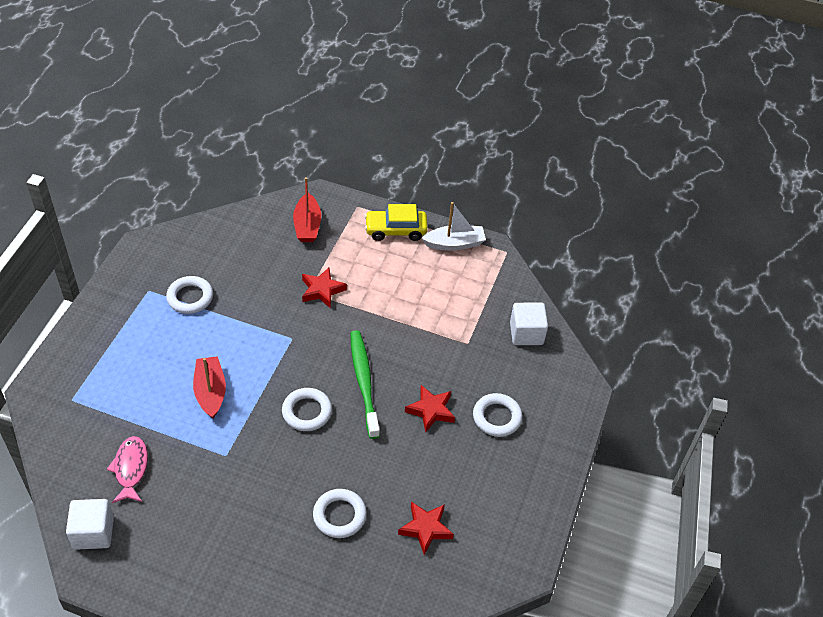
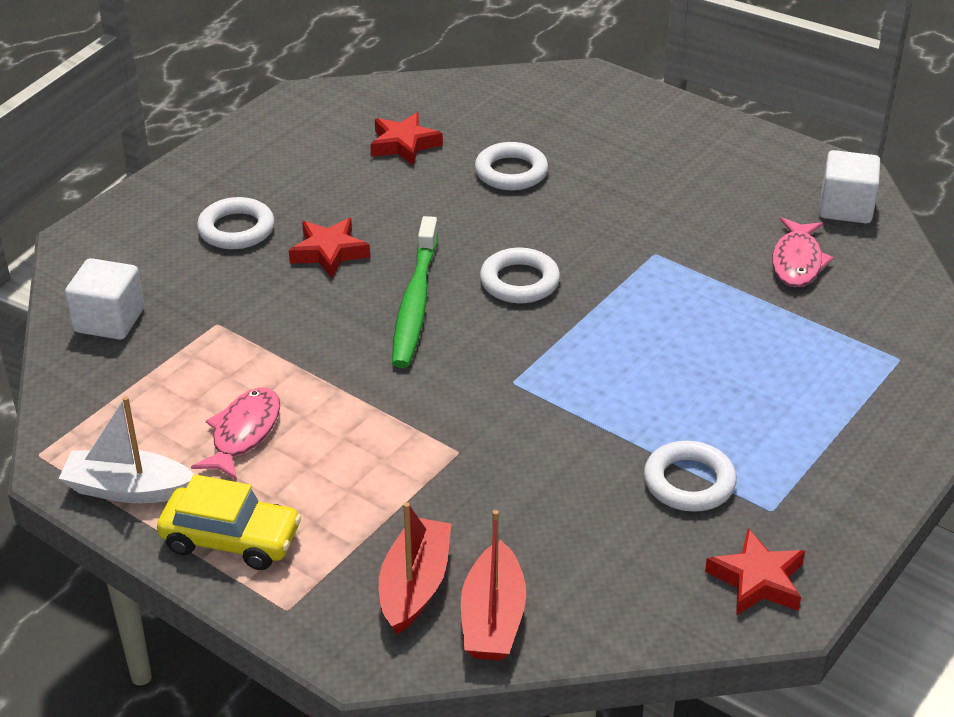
camera: 160 degrees left, 10 degrees down
(210, 392) = (668, 331): red boat -> red boat (493, 618)
(322, 290) = (431, 450): red star -> red star (757, 580)
(417, 281) = (243, 433): none -> pink fish

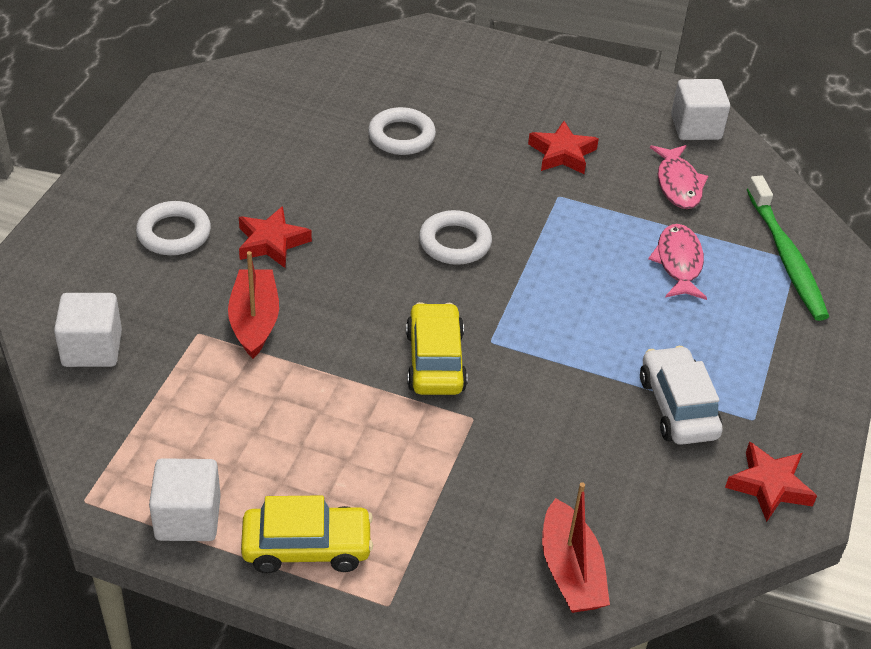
camera: 20 degrees left, 5 degrees up
(128, 489) = (188, 518): white boat -> white cube
(243, 433) = (271, 439): pink fish -> pink fish (678, 263)
(404, 144) = (293, 123): red star -> red star (562, 153)
(414, 585) = (490, 555): red boat -> red boat (254, 321)
(415, 302) = (371, 279): green toothbrush -> green toothbrush (786, 257)
(444, 390) = (435, 361): none -> yellow car
(689, 482) = (677, 407): white ring -> white car

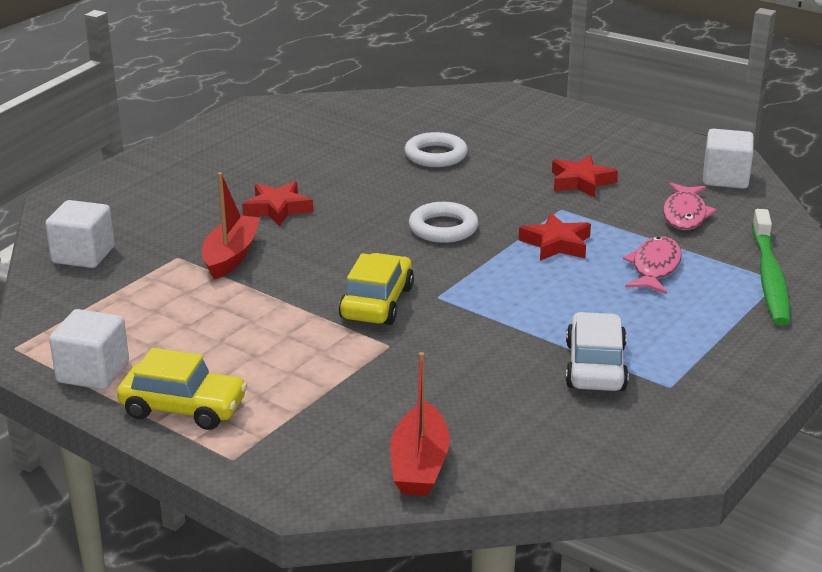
camera: 20 degrees right, 15 degrees down
(174, 233) = (197, 193): white ring -> none
(769, 486) = (659, 436): red star -> red star (556, 244)

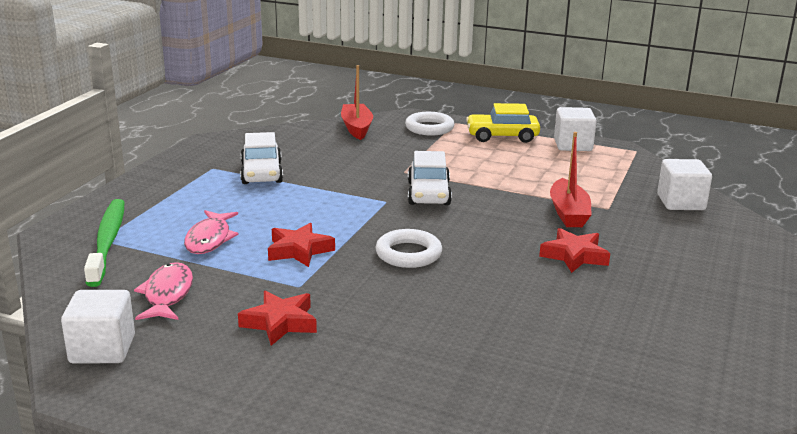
camera: 165 degrees right, 5 degrees down
(377, 303) = (429, 193): yellow car -> white car
(436, 155) = (463, 341): white ring -> white ring (429, 128)

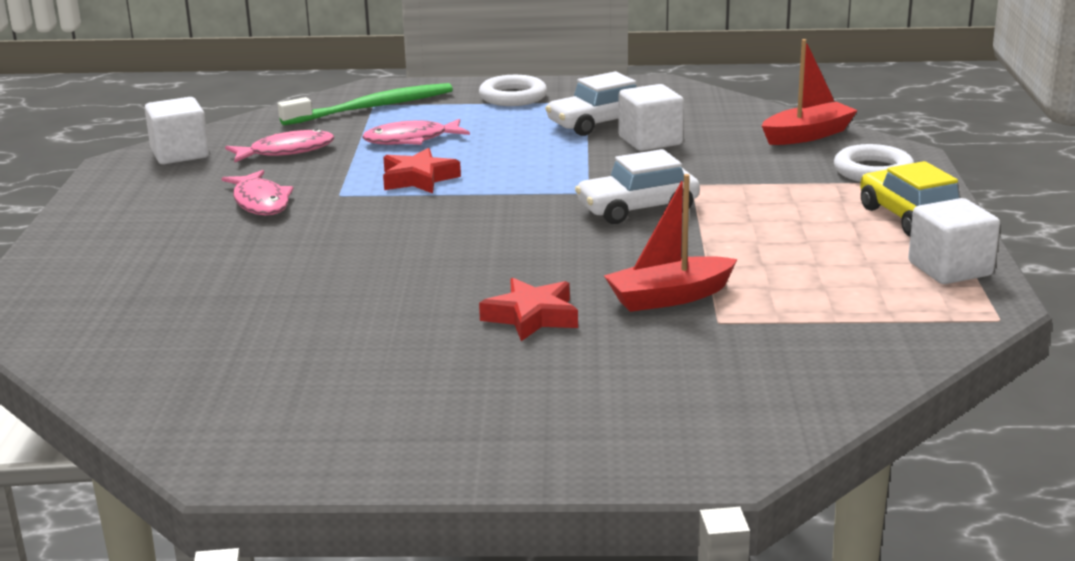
camera: 70 degrees right, 0 degrees up
(280, 323) = (260, 202): red star -> pink fish
(408, 254) = (454, 227): white ring -> white ring (513, 97)
(680, 202) = (807, 374): white cube -> white cube (650, 141)

